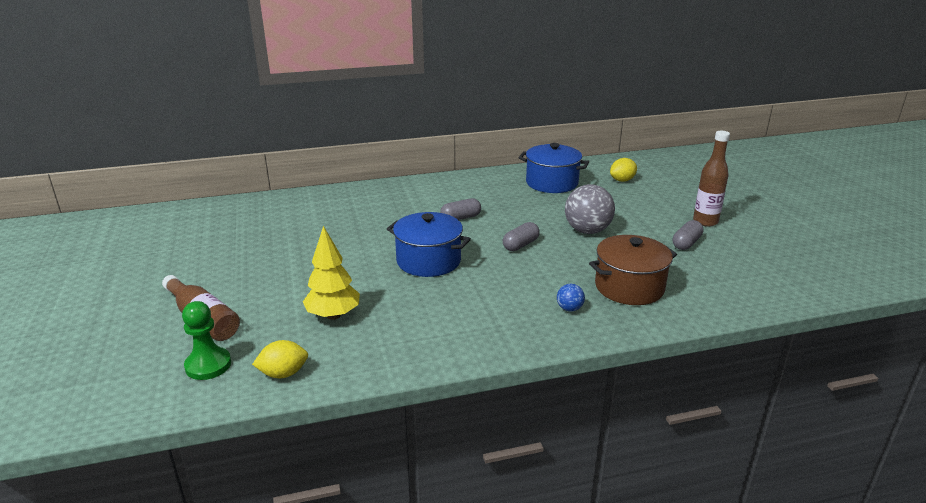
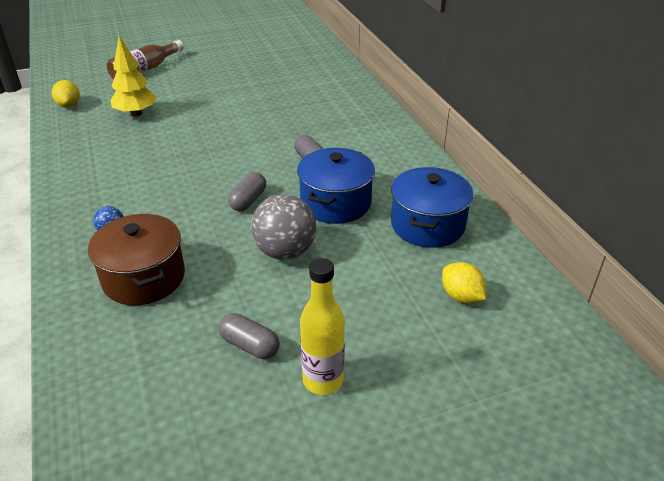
camera: 85 degrees right, 10 degrees up
(208, 365) = (89, 80): green pawn -> none
(428, 261) = (217, 148): blue pot -> blue pot (335, 203)
(520, 245) = (248, 200): grey capsule -> grey capsule turned 75 degrees clockwise
(705, 221) = (323, 380): brown bottle -> yellow bottle

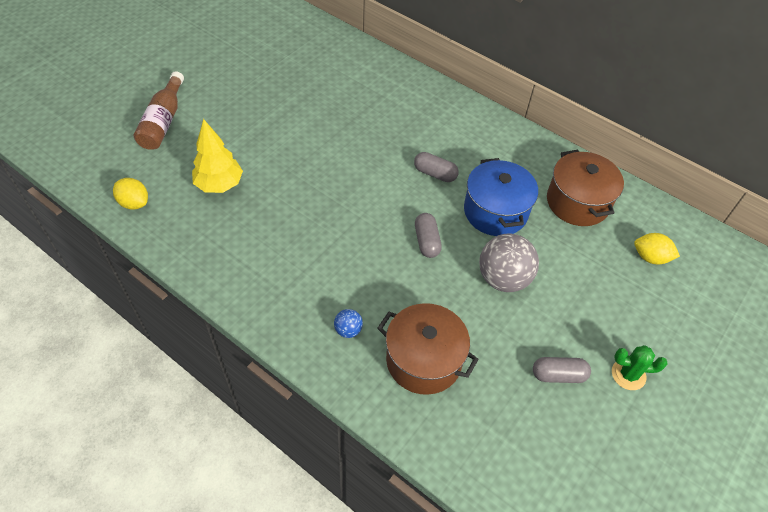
camera: 35 degrees left, 15 degrees up
(323, 380) = (628, 374): yellow bottle -> green cactus
(427, 225) = (577, 202): blue pot -> brown pot

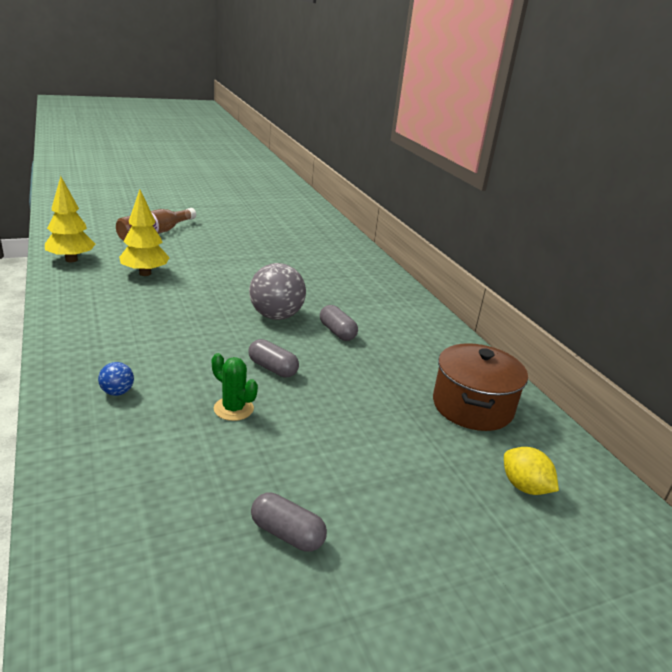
camera: 30 degrees right, 25 degrees down
(134, 203) = (71, 260): yellow lemon -> yellow tree
(423, 360) = (155, 446): brown pot -> none
(426, 241) = (272, 368): grey capsule -> grey capsule turned 75 degrees counterclockwise
(495, 211) = (369, 377): blue pot -> none
(503, 278) = (319, 426): grey ball -> grey ball (276, 316)
(628, 374) = (380, 582): green cactus -> green cactus (233, 409)

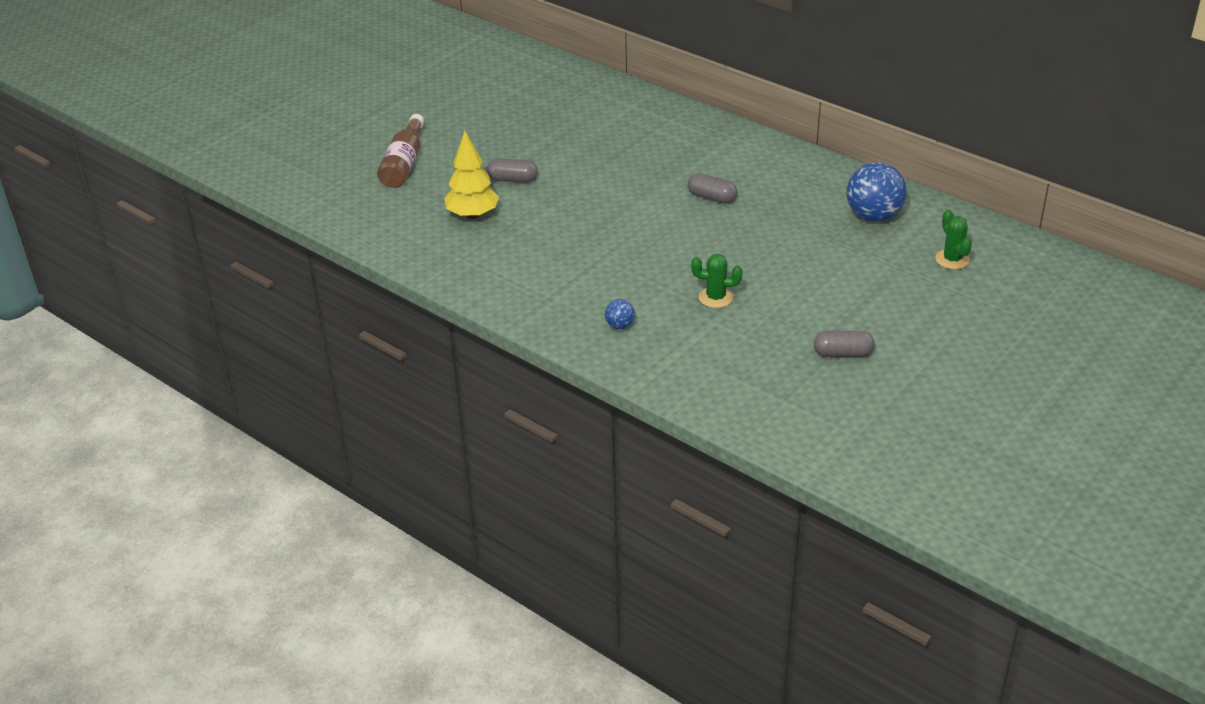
camera: 25 degrees left, 10 degrees up
(71, 260) = (382, 233): yellow tree -> none
(272, 368) = (702, 254): grey capsule -> grey capsule (513, 179)
(276, 316) = (645, 205): grey ball -> none
(472, 406) = (873, 216): brown pot -> blue ball
(524, 487) = (952, 259): yellow lemon -> green cactus

